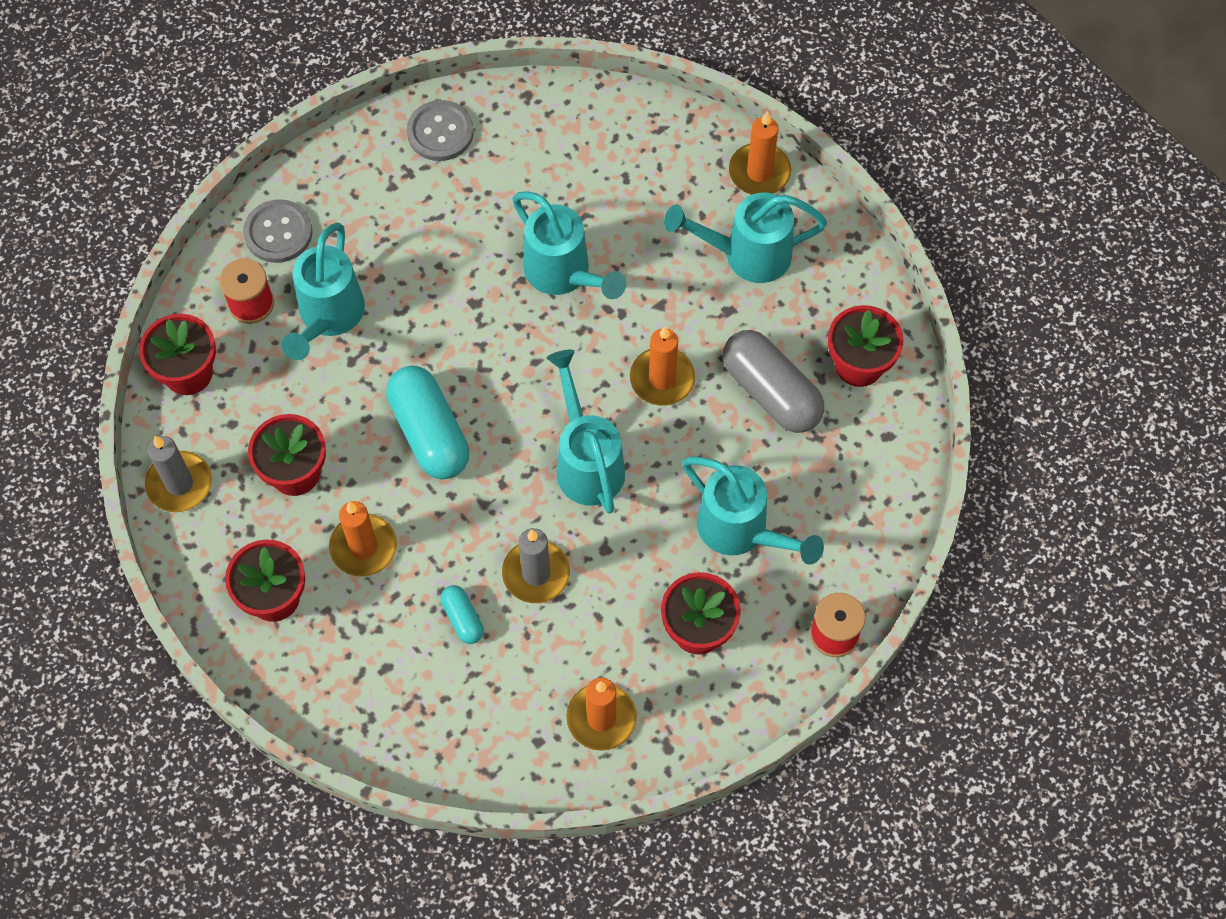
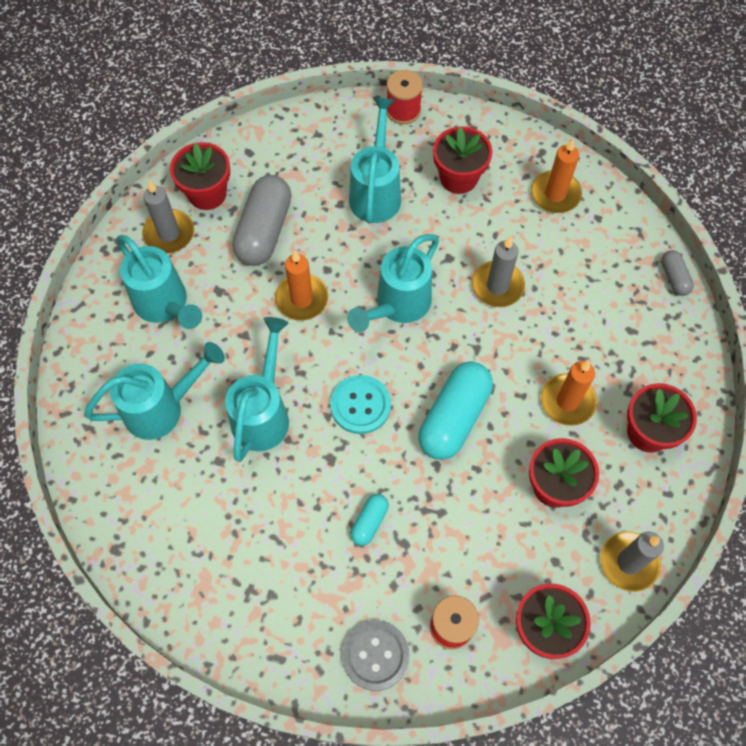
camera: 125 degrees left, 0 degrees up
(328, 317) = (419, 557): turquoise watering can -> turquoise watering can (162, 408)
(407, 762) = (674, 277): none -> grey capsule
(440, 132) = (195, 593): grey button -> none
(462, 618) = (562, 308): turquoise capsule -> turquoise capsule (369, 522)
(506, 360) = (360, 405): none -> turquoise button
(759, 172) = (87, 337): orange candle -> none
(832, 302) = (169, 233): none -> grey candle

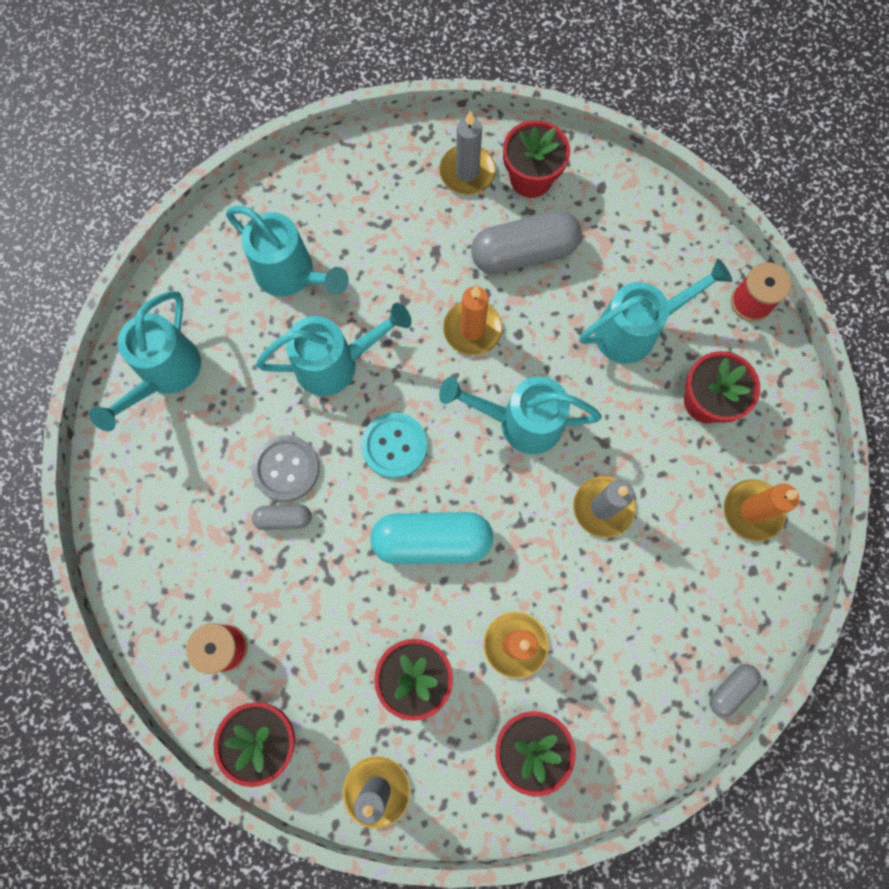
camera: 60 degrees right, 10 degrees up
(165, 305) = (392, 214): turquoise watering can -> turquoise watering can (165, 374)
(369, 522) = (284, 519): turquoise capsule -> grey capsule
(375, 655) = (164, 592): grey button -> grey button (286, 469)

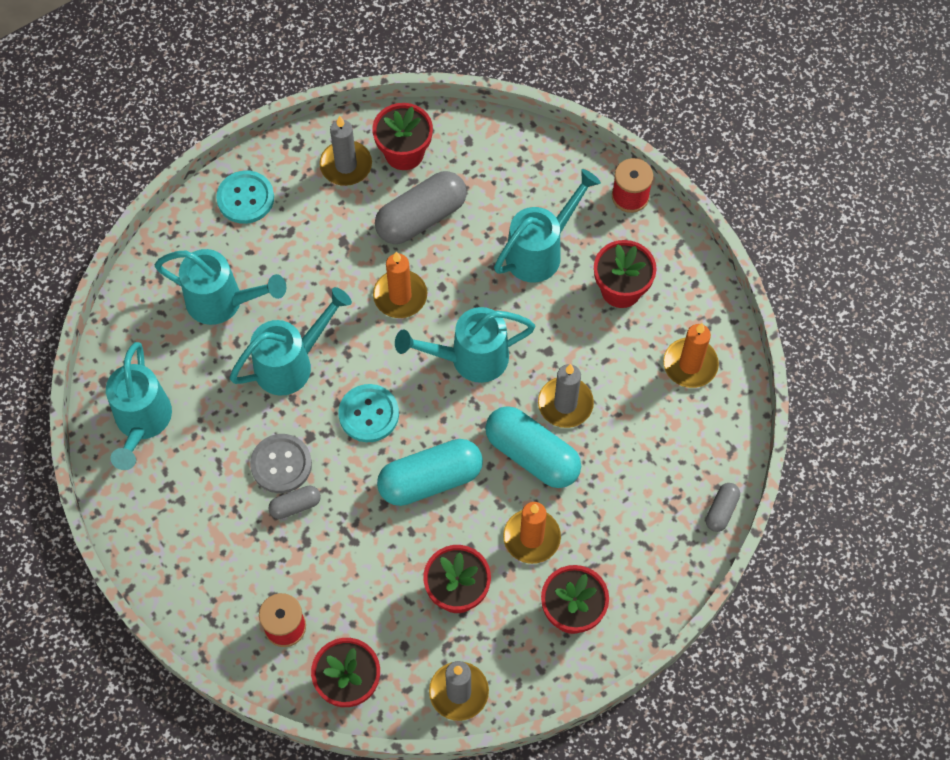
camera: 20 degrees left, 10 degrees down
(354, 174) = (245, 198): none -> turquoise button
(548, 552) = (532, 455): none -> turquoise capsule

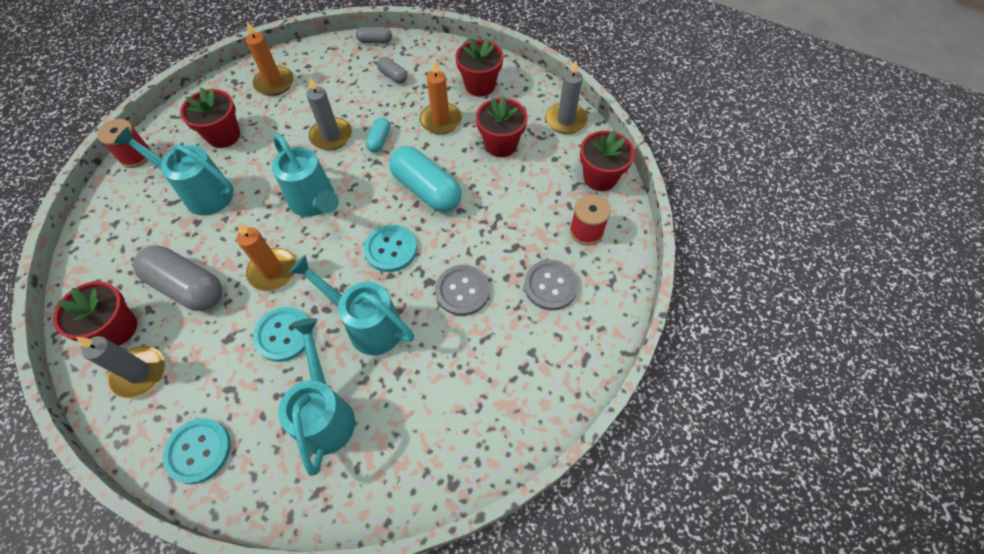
camera: 115 degrees left, 5 degrees down
(142, 422) = (478, 423): turquoise watering can -> none
(240, 554) = (550, 286): none -> grey button
(295, 506) = (491, 265): grey capsule -> grey capsule (393, 76)
(321, 288) = (284, 335): none -> turquoise button
(532, 455) = (379, 140): turquoise capsule -> turquoise capsule, size x0.49

